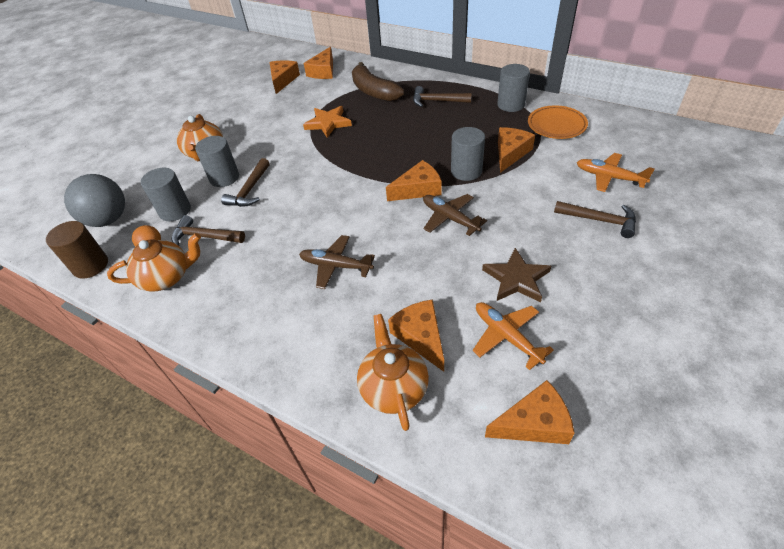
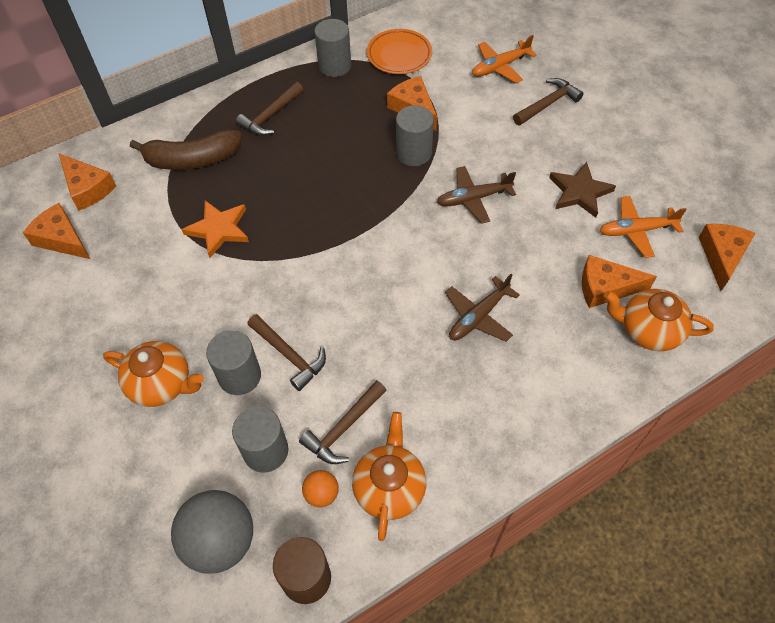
camera: 65 degrees left, 10 degrees up
(418, 189) = (412, 202): orange cheese -> none

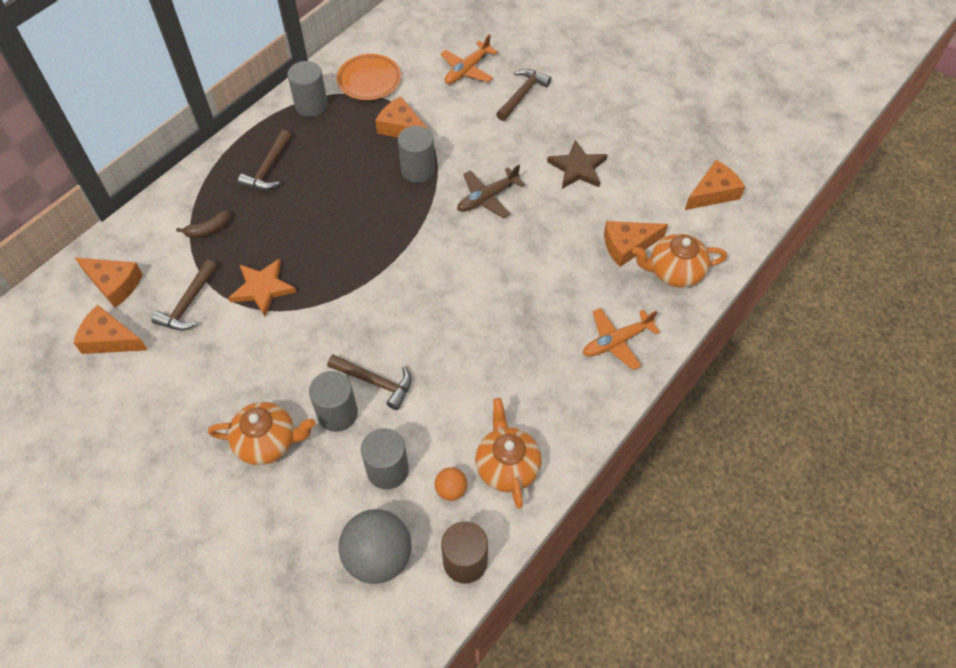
camera: 20 degrees left, 0 degrees up
(192, 160) = (208, 230): brown banana -> brown banana, size x0.50
(343, 428) = (449, 430): brown hammer -> brown hammer (188, 304)
(478, 316) = (529, 300): brown plane -> none
(636, 230) = (637, 189): orange plane -> orange plane (616, 341)
(722, 256) = (713, 193): orange cheese -> orange cheese turned 60 degrees clockwise

